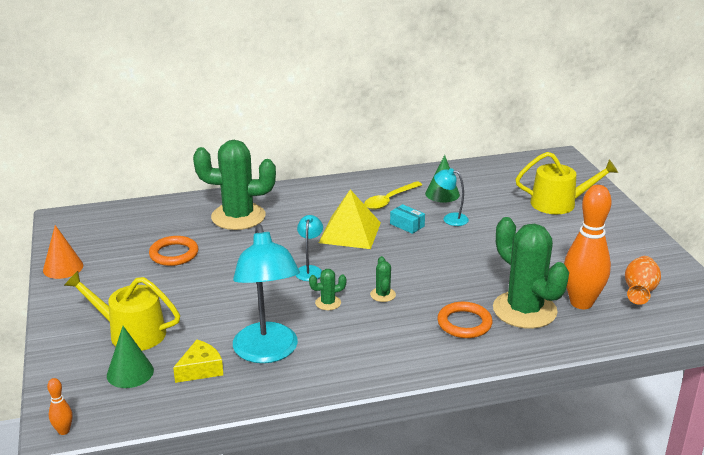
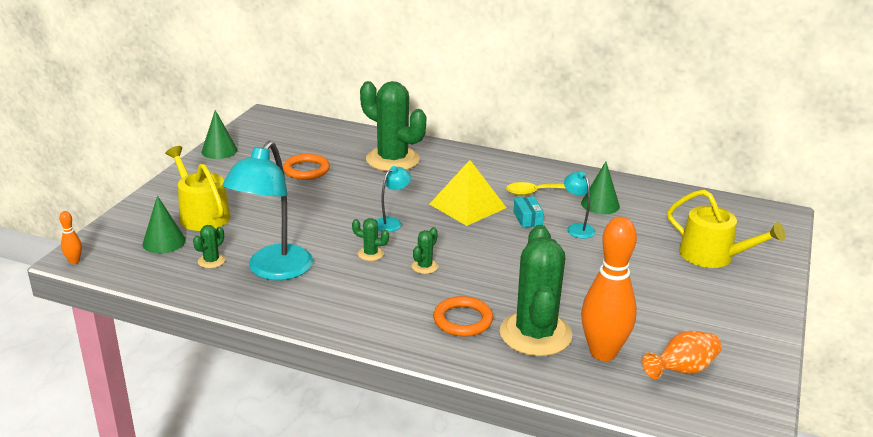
camera: 35 degrees right, 0 degrees up
(63, 267) = (219, 151): orange cone -> green cone
(200, 369) = (211, 261): yellow cheese -> green cactus

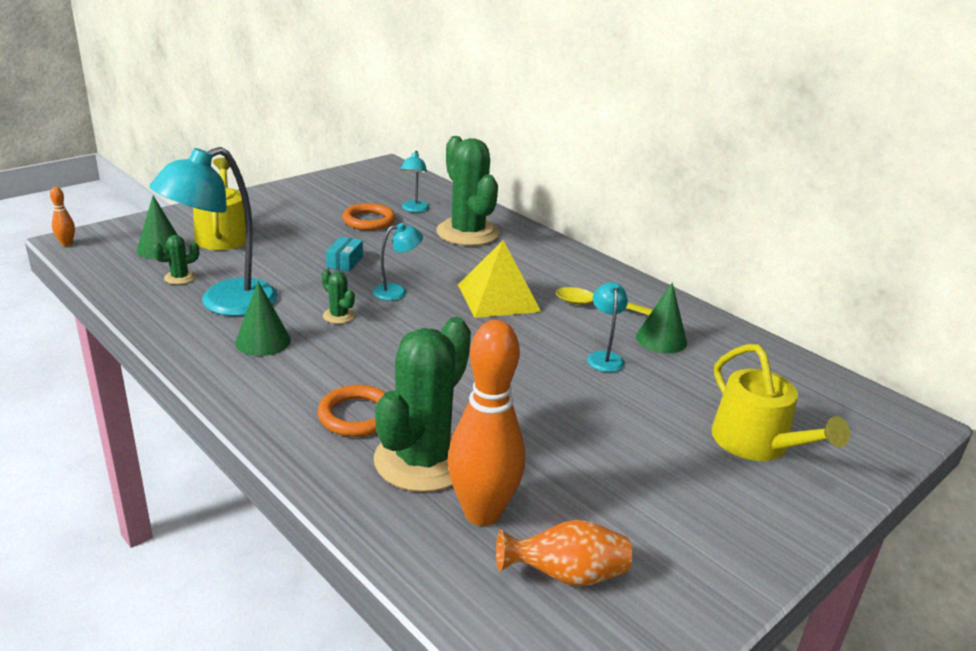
camera: 25 degrees right, 0 degrees up
(219, 151) = (308, 184): green cone -> green cone (263, 341)
(331, 150) = (414, 209): none -> turquoise lamp
(424, 266) = (380, 345): green cactus -> none
(528, 218) = (554, 330): turquoise box -> turquoise box (345, 262)

